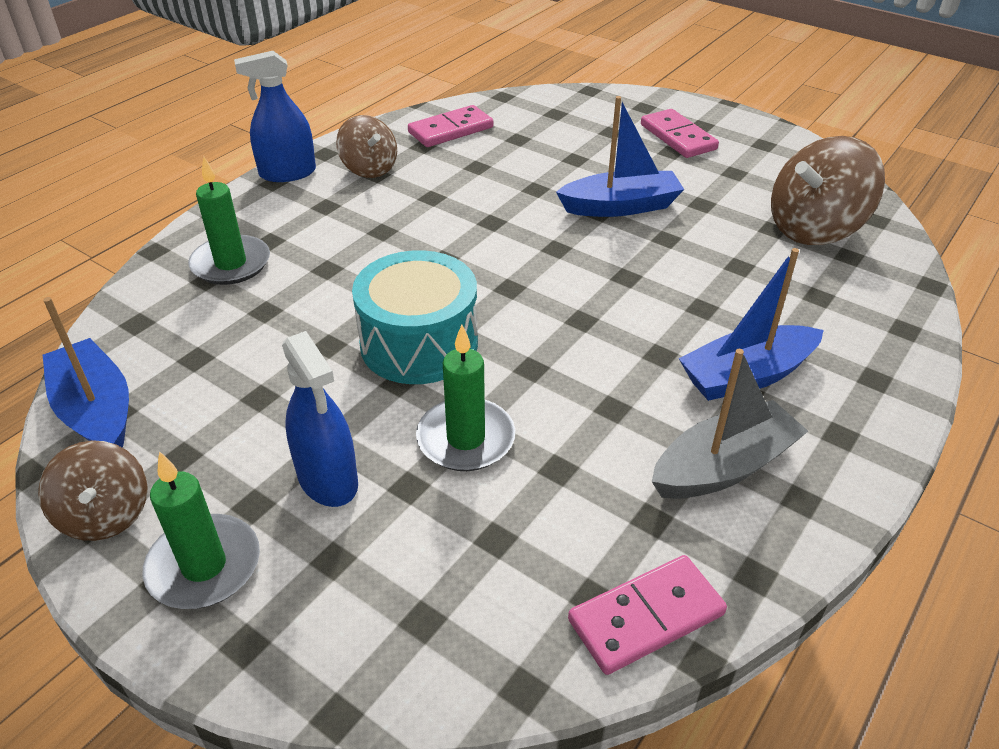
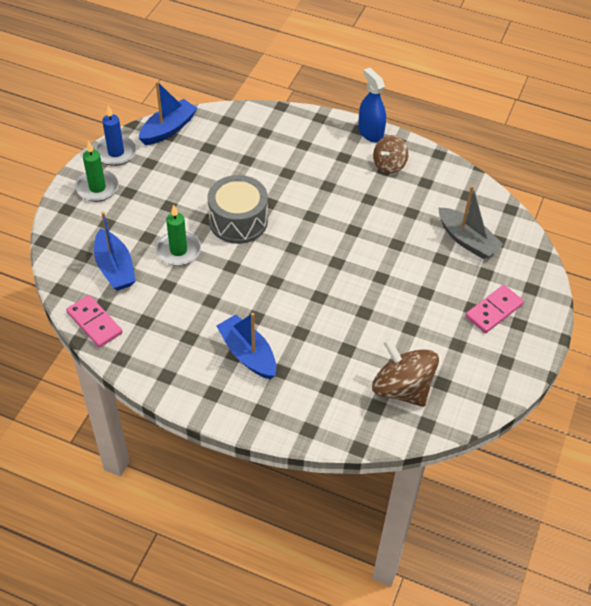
camera: 75 degrees right, 10 degrees up
(105, 514) = (116, 152): brown spinning top -> blue candle
(231, 264) = (279, 137): green candle -> none
(328, 479) = (146, 211): blue spray bottle -> none
(419, 343) = (238, 221): turquoise drum -> grey drum
(451, 130) = (450, 192): pink domino -> none
(621, 206) = (391, 287): blue boat -> blue boat (115, 268)
(724, 467) = (181, 346): grey boat -> grey boat (467, 240)

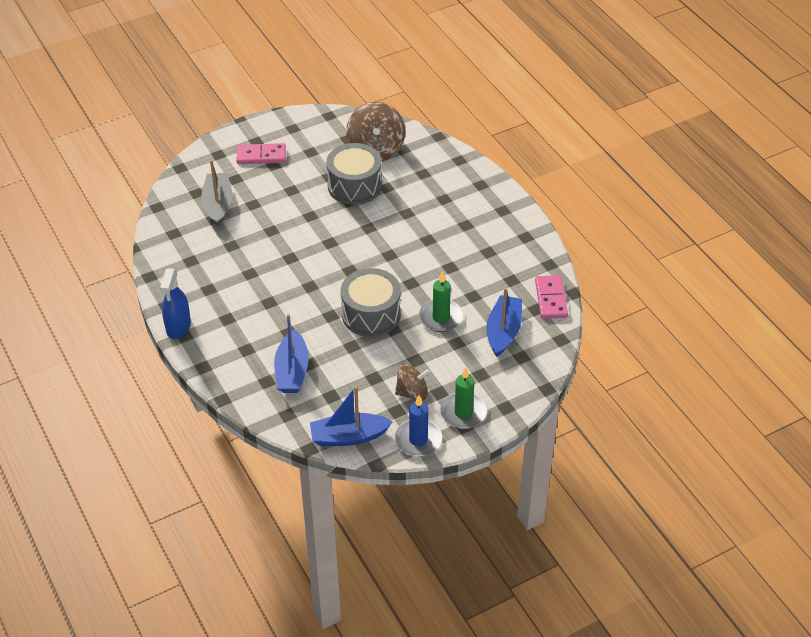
camera: 140 degrees left, 5 degrees down
(248, 354) = (456, 220): blue boat -> blue boat (292, 371)
(376, 332) = (354, 186): none -> grey drum
(389, 165) = (200, 290): brown spinning top -> brown spinning top (412, 392)

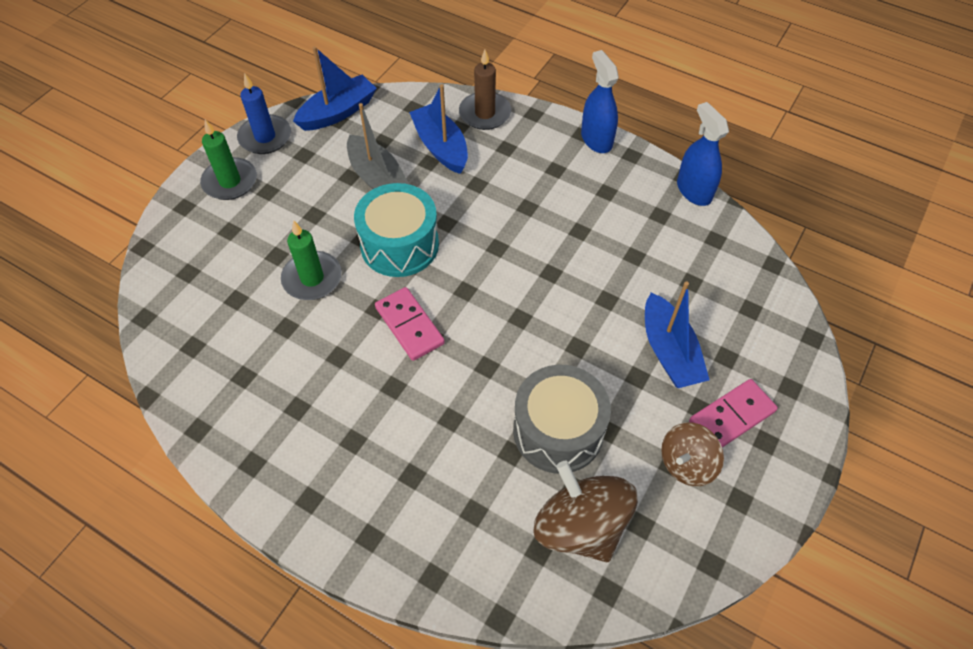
camera: 150 degrees right, 10 degrees up
(153, 265) = (694, 191): none -> blue spray bottle
(218, 205) = (706, 304): grey boat -> grey boat (378, 178)
(238, 383) = (485, 113): none -> brown candle
(371, 314) = (399, 245): grey drum -> turquoise drum
(412, 392) = (297, 178): brown spinning top -> brown spinning top (686, 463)
(503, 332) = (223, 295): blue boat -> blue boat (669, 351)
(550, 299) = (176, 371): pink domino -> pink domino (409, 325)

